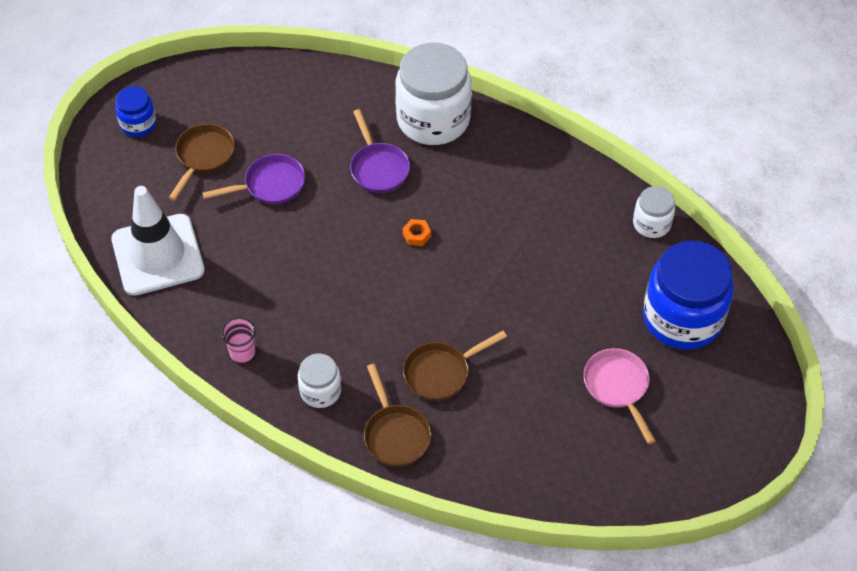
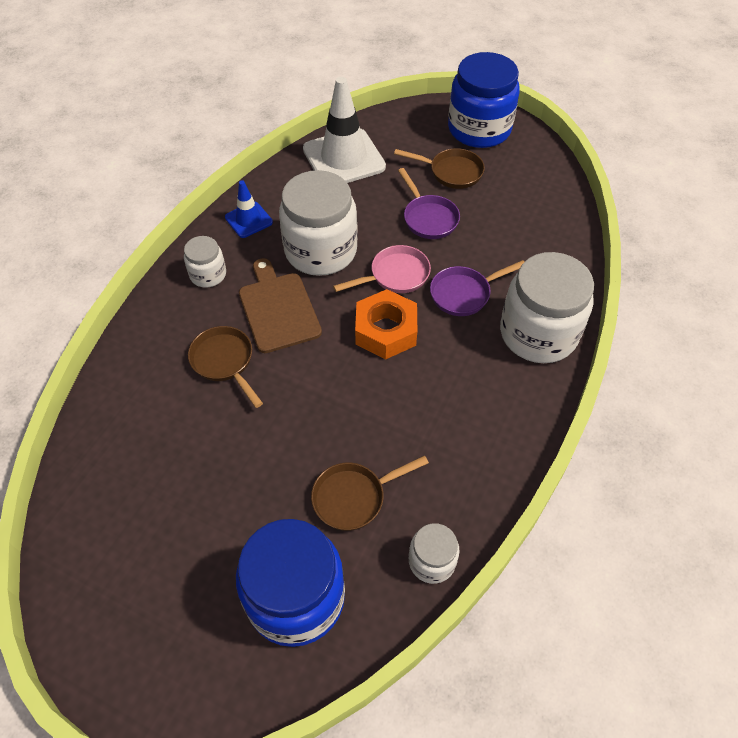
camera: 85 degrees right, 0 degrees up
(138, 124) = (479, 129): blue jar -> blue jar, size x2.01
(242, 352) = (248, 220): pink cup -> blue traffic cone
(302, 284) = (320, 251): none -> white jar
(378, 325) = (278, 309): none -> brown cutting board
(395, 434) = (160, 331): brown pan -> brown pan (354, 497)
(416, 235) = (386, 331): orange nut -> orange nut, size x2.39
(617, 387) = (202, 525): pink pan -> pink pan (395, 275)

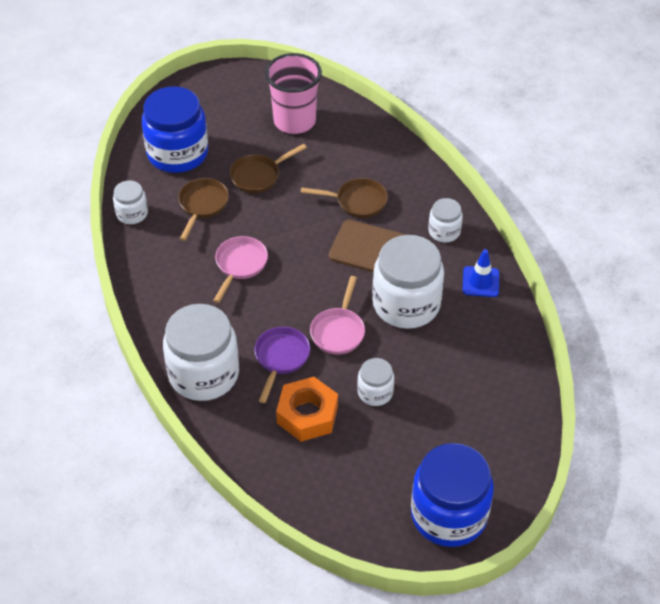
camera: 130 degrees right, 5 degrees down
(137, 509) = (294, 121): none -> pink cup
(344, 158) = (500, 384): white traffic cone -> none
(386, 331) = (296, 293): orange nut -> orange nut (307, 414)
(398, 398) = (240, 265): none -> pink pan
(428, 218) = (375, 392): purple pan -> white jar
(451, 172) = (412, 448): brown pan -> brown pan (258, 176)

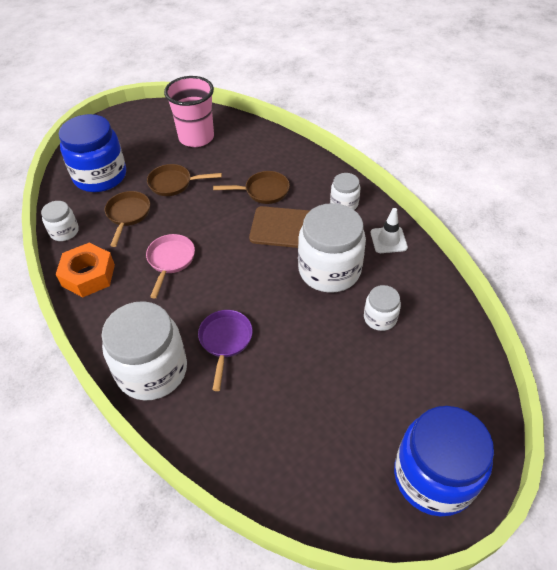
camera: 10 degrees left, 0 degrees up
(258, 176) = (174, 183): brown pan -> brown pan turned 45 degrees clockwise
(307, 414) = (263, 394): orange nut -> orange nut (88, 275)
(338, 331) = (274, 305): pink pan -> none
(375, 392) = (323, 358): white jar -> white jar (380, 318)
(480, 282) = (388, 240): blue traffic cone -> white traffic cone

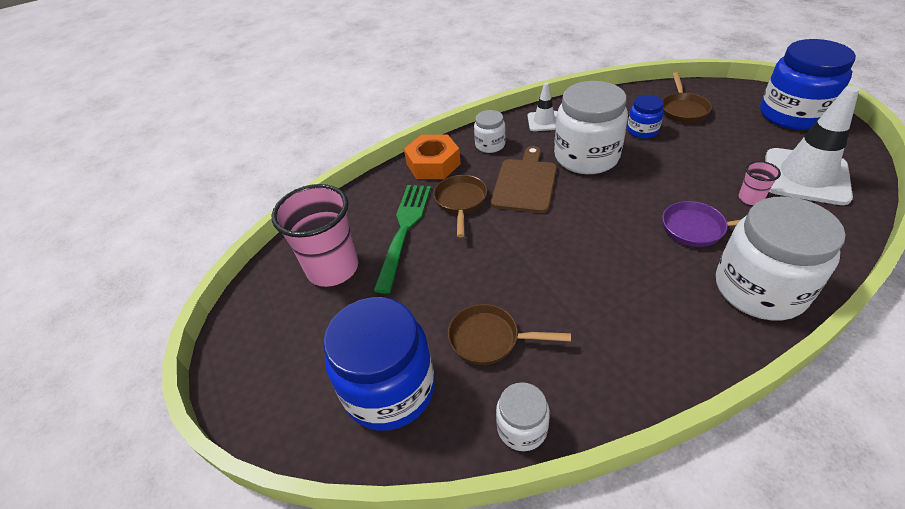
camera: 80 degrees left, 5 degrees down
(88, 275) = (616, 378): orange nut -> orange nut (433, 164)
(170, 261) = (581, 283): pink pan -> none
(174, 183) = (429, 288): brown pan -> brown pan (683, 109)
(232, 165) = (404, 230): none -> green fork
(266, 391) = (750, 198): none -> pink cup
(303, 451) = (805, 176): none -> white traffic cone
(380, 318) = (642, 131): white jar -> blue jar

